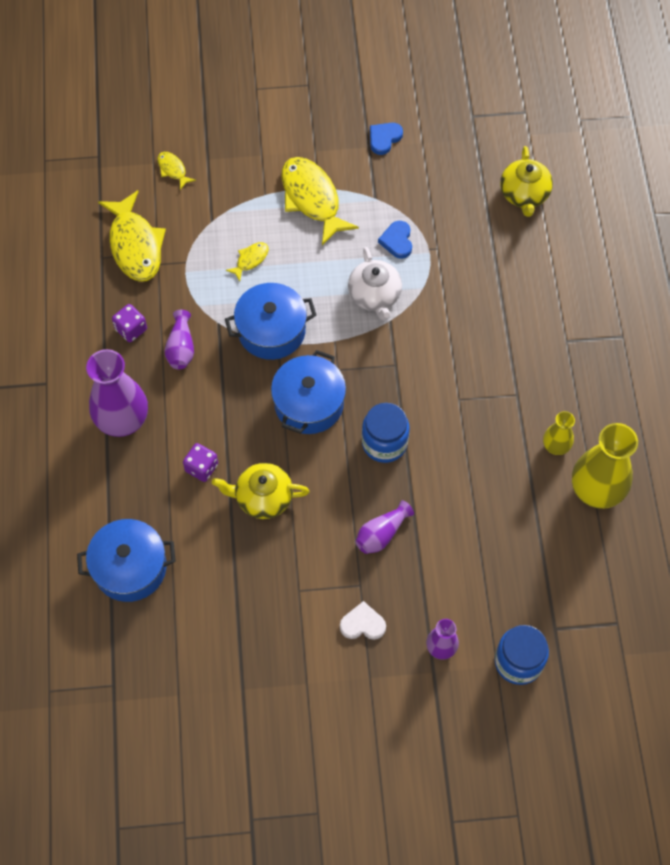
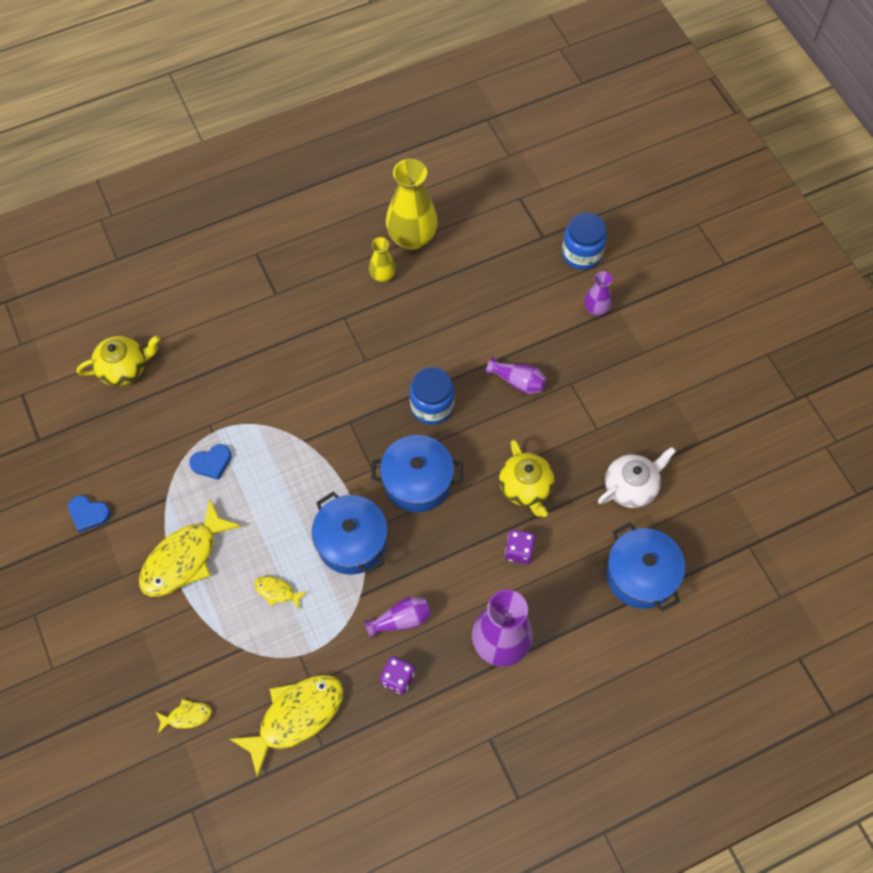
camera: 110 degrees left, 0 degrees up
(173, 170) = (187, 716): yellow fish -> yellow fish turned 135 degrees counterclockwise
(362, 624) = (603, 371): white heart -> none
(374, 296) = (281, 463): white teapot -> white teapot (631, 487)

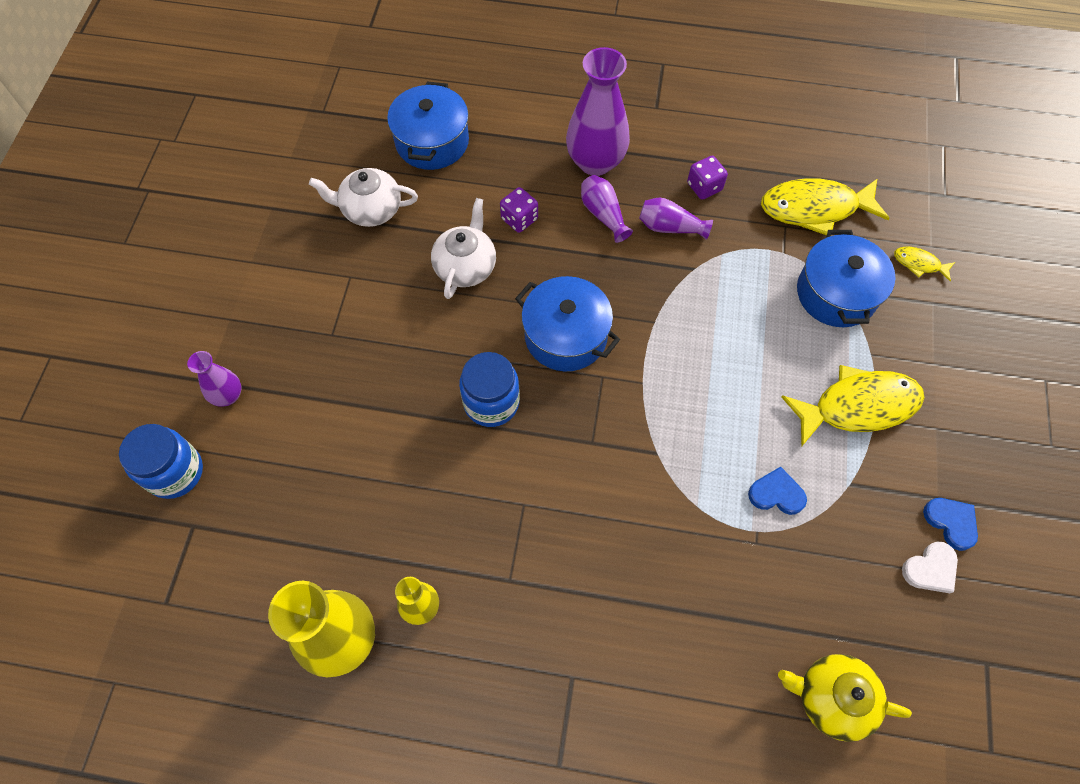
camera: 145 degrees left, 0 degrees up
(92, 475) = (930, 569): none -> white heart
(277, 591) = (775, 318): yellow fish -> none
(352, 542) = (672, 319): blue pot -> blue pot (836, 293)
(518, 381) = (381, 371): purple vase -> purple vase (603, 214)
(526, 487) = (466, 266): yellow teapot -> white teapot

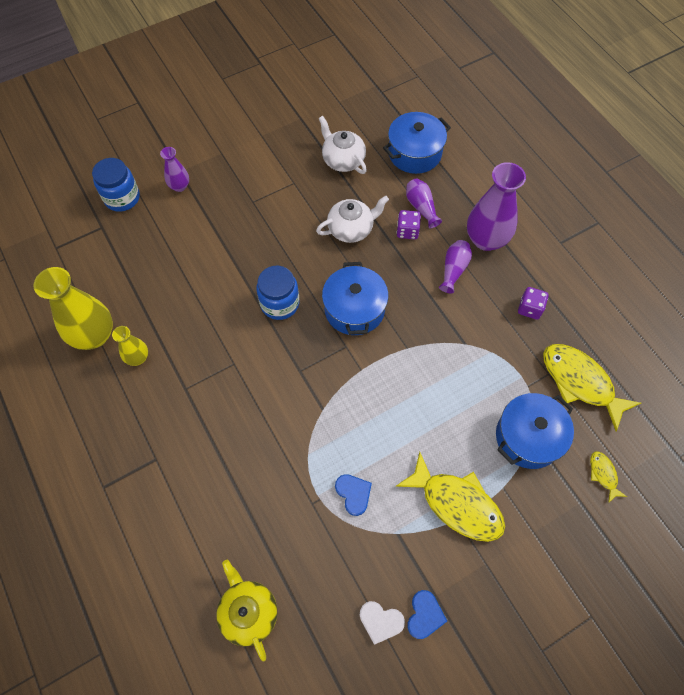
camera: 50 degrees right, 0 degrees up
(670, 227) = (481, 310): purple vase -> purple vase (421, 207)

